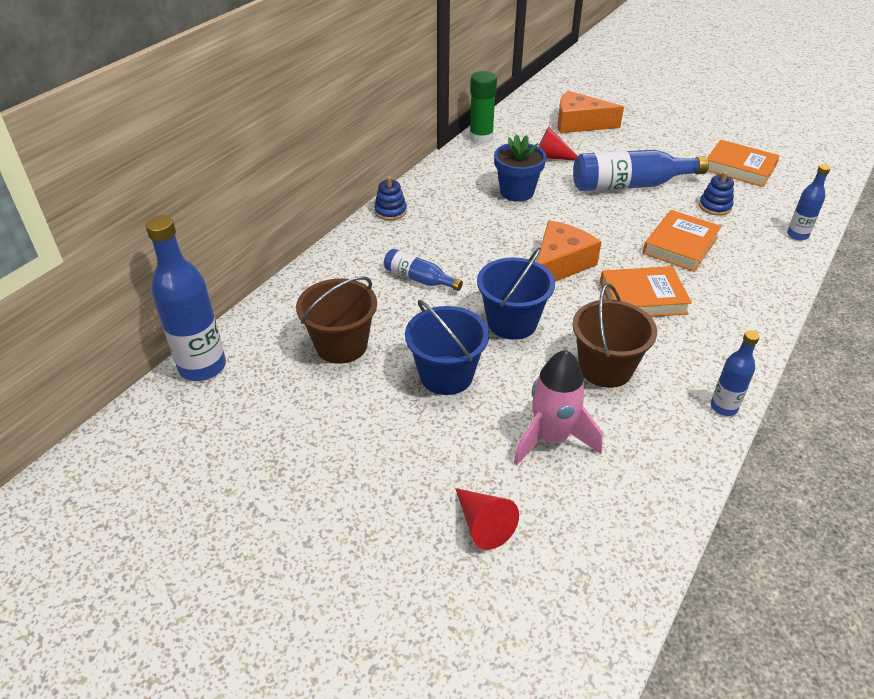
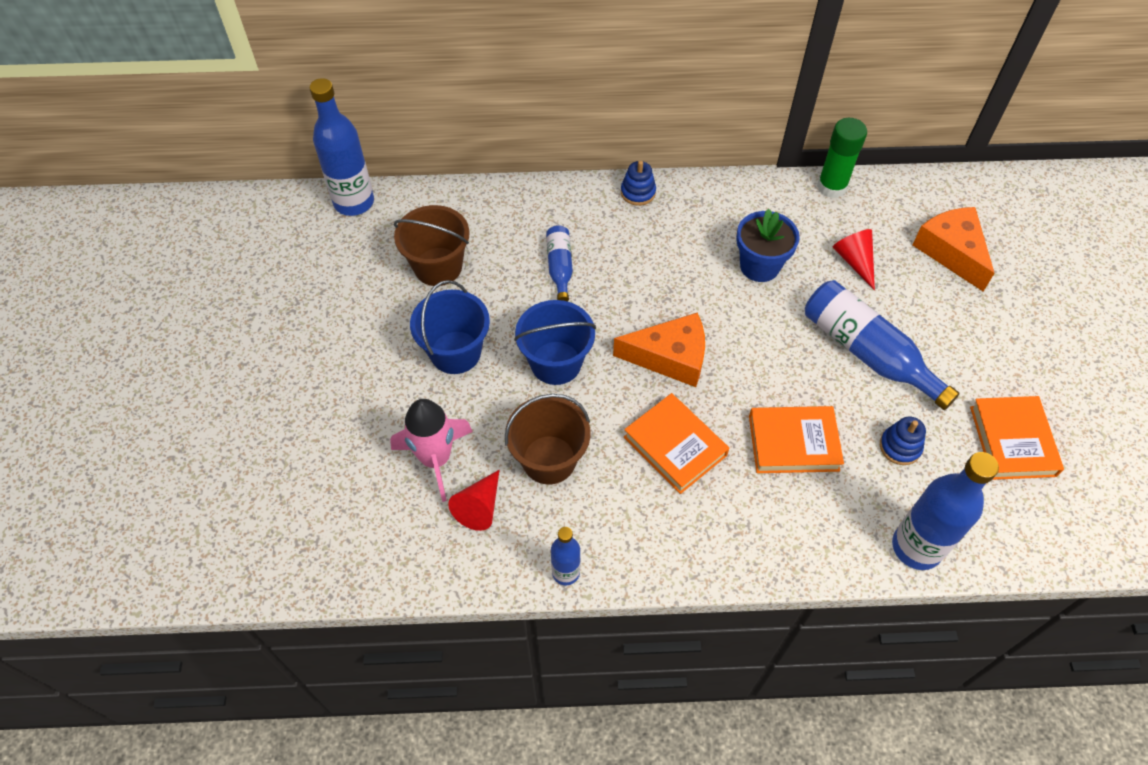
camera: 55 degrees right, 15 degrees up
(483, 524) = (320, 457): red cone -> red cone (479, 507)
(797, 235) = (916, 547): blue bottle -> blue bottle, size x1.84

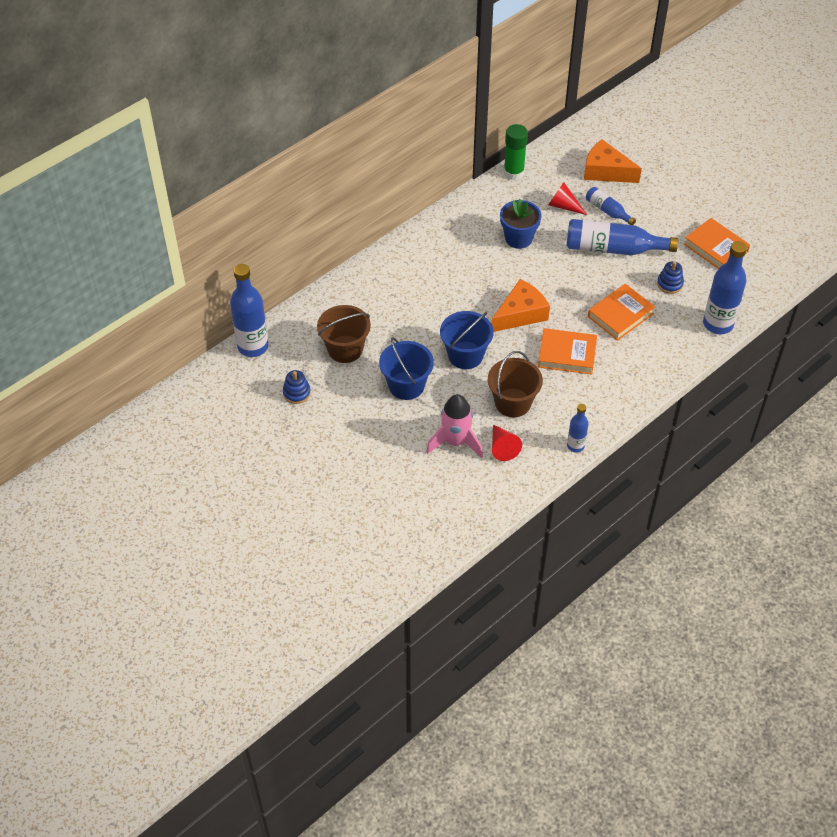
camera: 40 degrees left, 5 degrees down
(559, 267) = (414, 306): blue bottle -> blue bottle (607, 211)
(638, 192) = (413, 239): blue stacking toy -> blue stacking toy (296, 393)

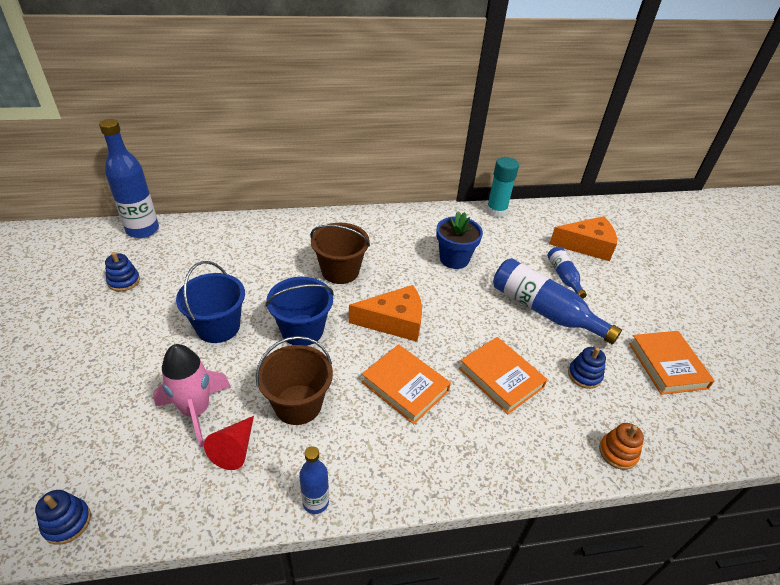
camera: 30 degrees right, 10 degrees down
(345, 349) = (207, 268): brown bucket -> brown bucket (340, 271)
(454, 532) = (67, 522): none -> blue stacking toy
(513, 172) = (496, 211): green glue stick -> turquoise glue stick
(563, 206) = (521, 253): red cone -> none
(605, 171) = (587, 245): orange cheese -> orange cheese turned 120 degrees clockwise
(620, 315) = (501, 378): orange book -> orange book turned 60 degrees clockwise
(718, 324) = (618, 452): blue bottle -> orange stacking toy

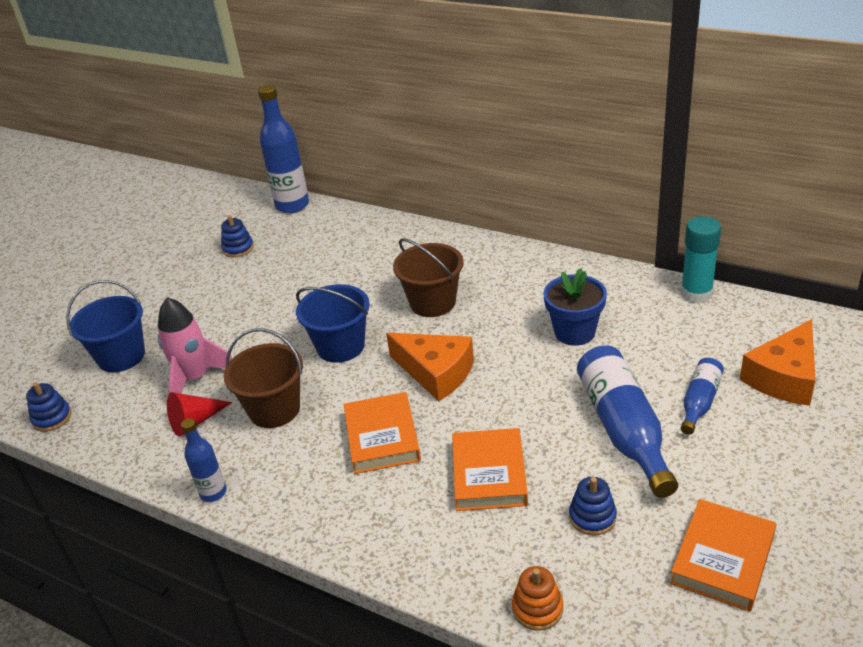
camera: 45 degrees right, 5 degrees down
(218, 327) = (274, 316): blue bucket -> blue bucket (121, 356)
(587, 245) = (784, 377): orange cheese -> orange cheese turned 90 degrees clockwise

